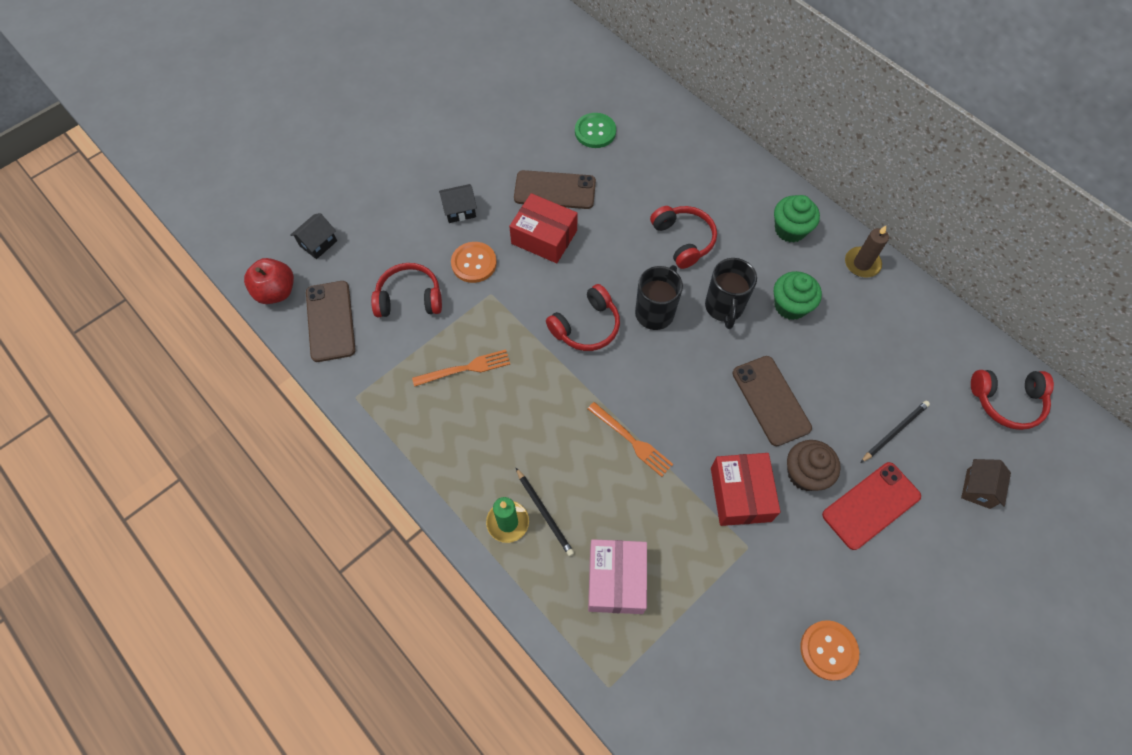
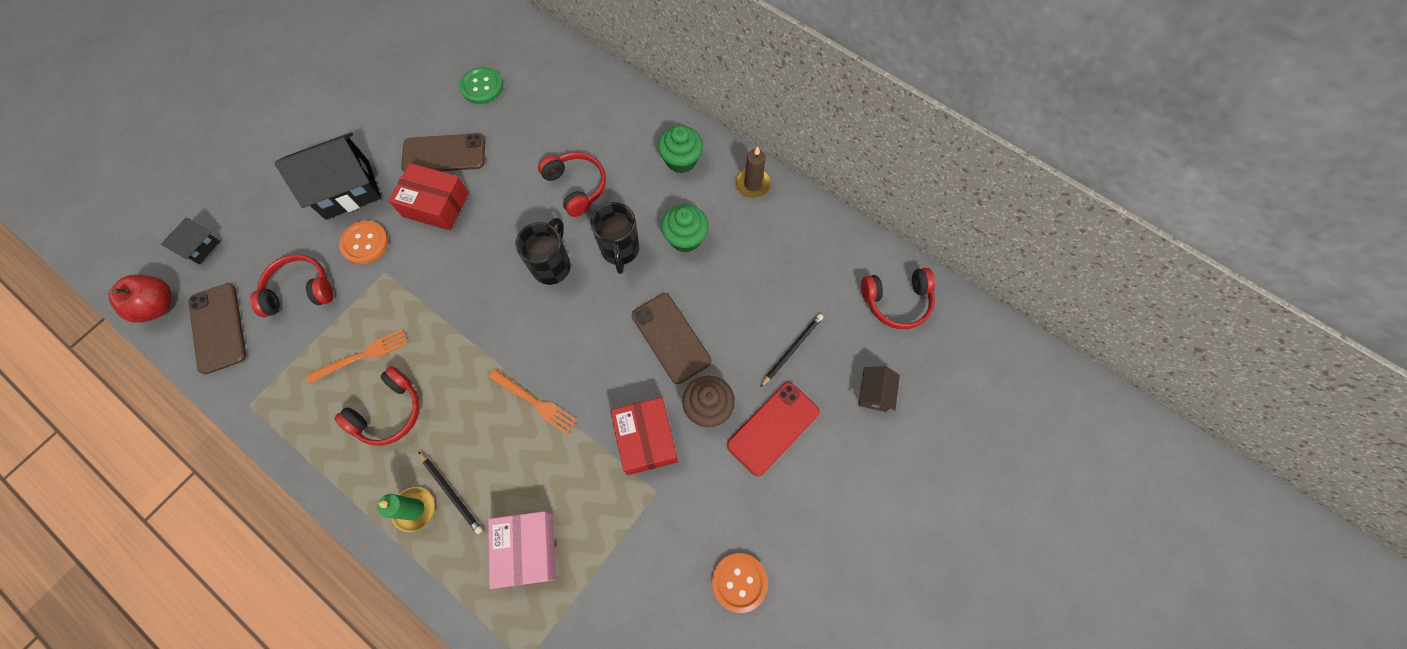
camera: 10 degrees left, 5 degrees up
(460, 210) = (347, 190): black house -> black house, size x1.99
(586, 326) = (483, 291): red headphones -> red headphones (389, 412)

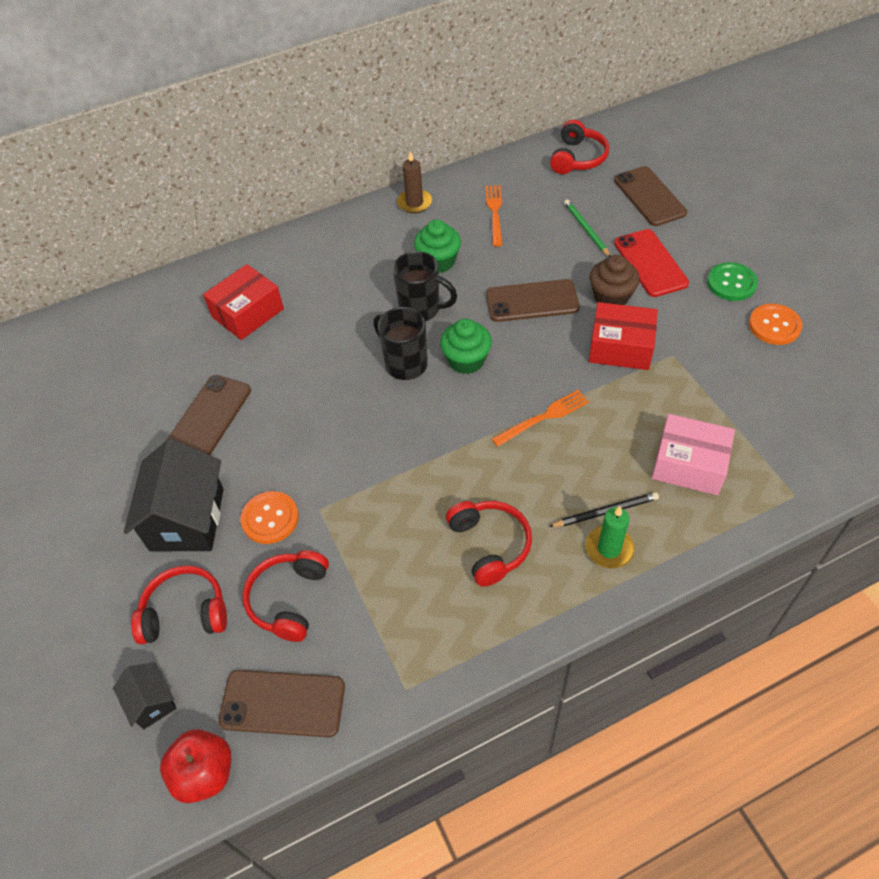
camera: 60 degrees left, 15 degrees down
(362, 355) = (409, 554): orange fork -> orange fork (494, 212)
(436, 205) = (267, 440): red box -> red box (247, 313)
(482, 86) = (151, 362): green button -> green button (731, 283)
(576, 187) = (330, 321): red headphones -> red headphones (185, 612)
(681, 160) = (356, 240): green cupcake -> green cupcake (466, 360)
(792, 350) = (586, 230): black pencil -> green pencil
(874, 393) = (649, 196): brown house -> brown phone

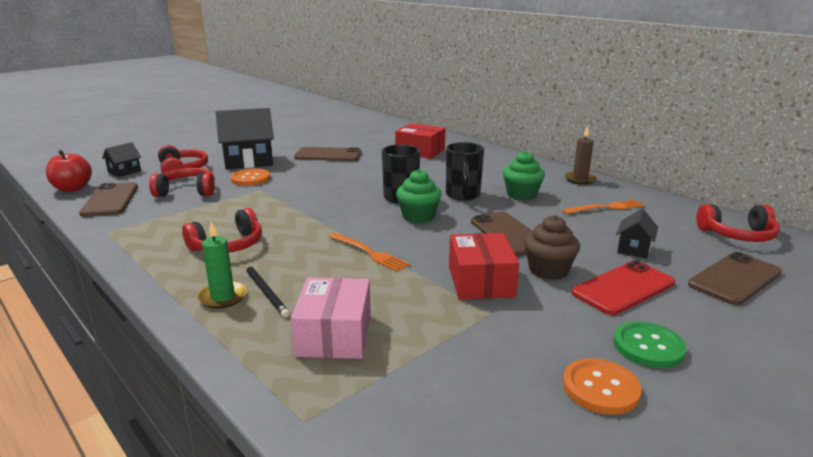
camera: 70 degrees right, 30 degrees down
(586, 230) = (634, 249): green pencil -> black house

